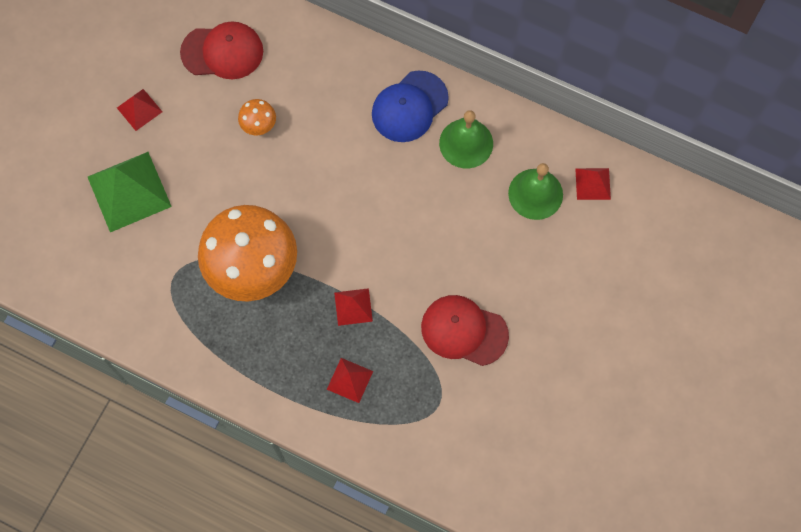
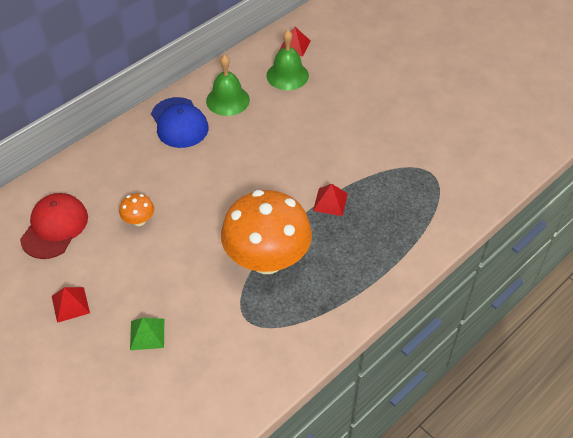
camera: 70 degrees left, 20 degrees down
(129, 191) = (147, 334): green pyramid -> green pyramid, size x0.52
(349, 380) = (392, 221): red pyramid -> none
(464, 331) = (377, 142): red cap -> none

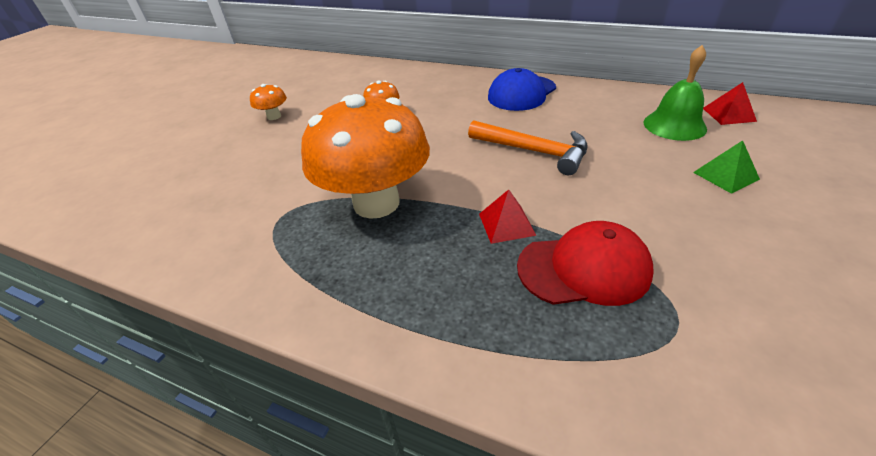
camera: 70 degrees right, 10 degrees down
(54, 227) = (353, 85): red cap -> red cap (584, 268)
(70, 304) = (274, 116): red pyramid -> orange mushroom
(147, 334) = (248, 162): green pyramid -> green pyramid (725, 175)
(227, 100) = (584, 105): green bell -> none
(266, 155) = (534, 151): none -> orange hammer

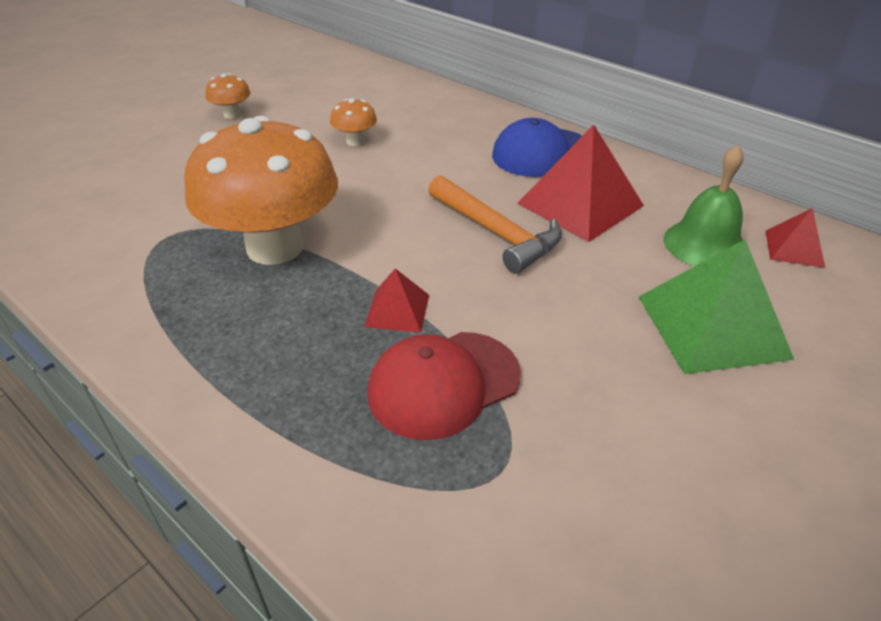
camera: 15 degrees right, 0 degrees up
(574, 119) = (580, 204): none -> red pyramid
(584, 268) = (443, 384): red cap -> red cap turned 135 degrees clockwise
(725, 175) = (712, 326): green pyramid -> green pyramid, size x1.94

